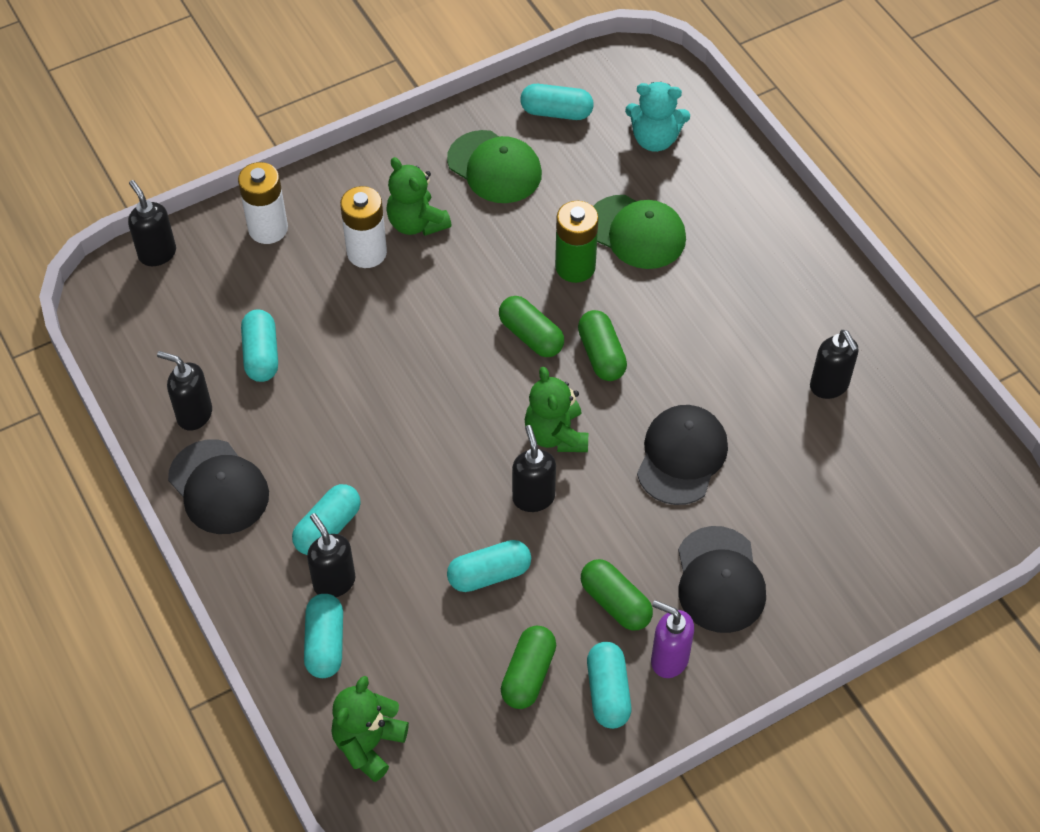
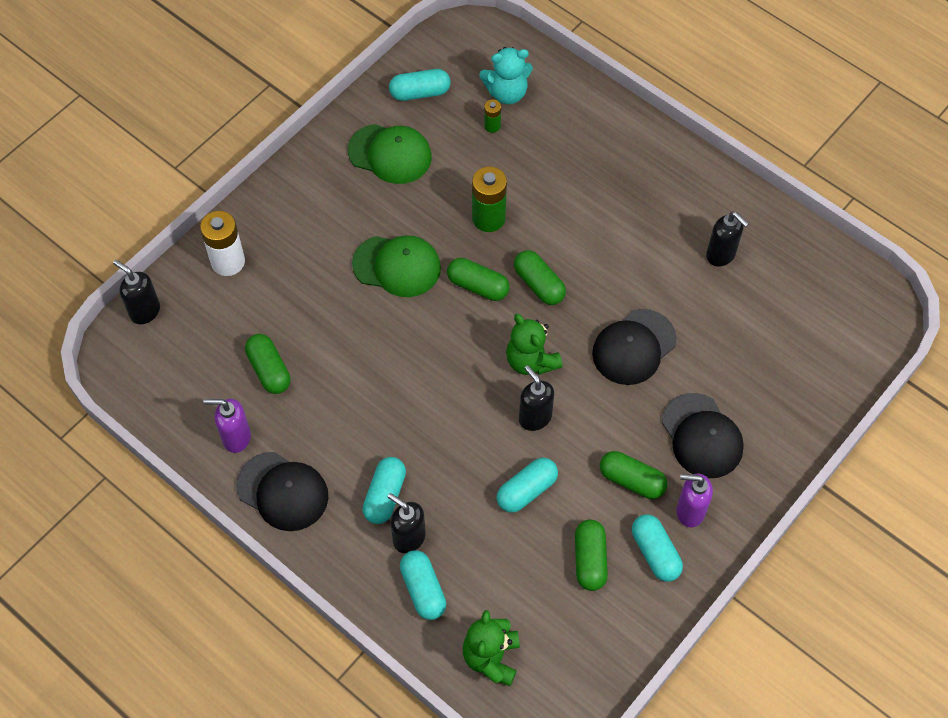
camera: 20 degrees left, 5 degrees up
(194, 414) = (236, 438): black soap dispenser -> purple soap dispenser
(261, 355) = (269, 370): turquoise capsule -> green capsule
(367, 252) = (317, 257): white battery -> none
(416, 223) = (347, 220): green teddy bear -> none
(622, 170) = (492, 126): none -> green battery
(636, 232) = (524, 175): green cap -> green cap (397, 266)
(682, 456) = (634, 347): black cap -> black cap turned 135 degrees counterclockwise

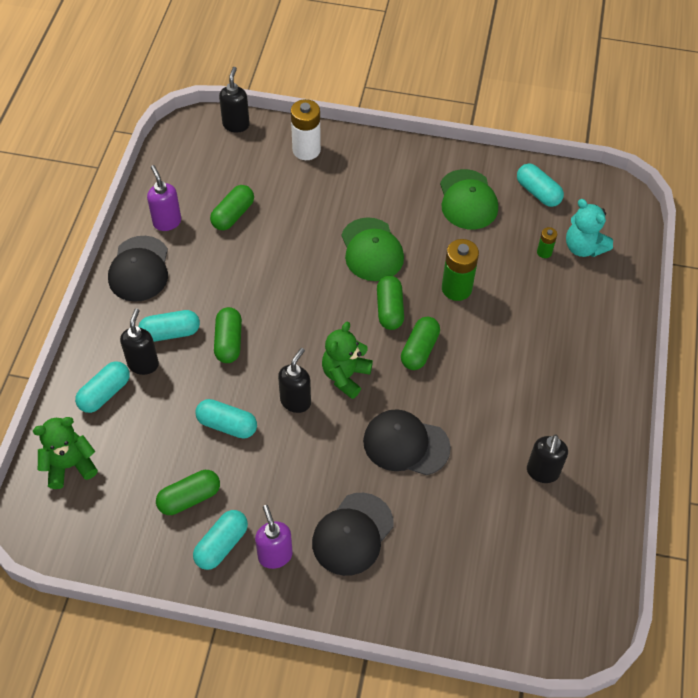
camera: 60 degrees right, 5 degrees down
(631, 480) = (279, 497): green capsule -> green capsule (228, 342)

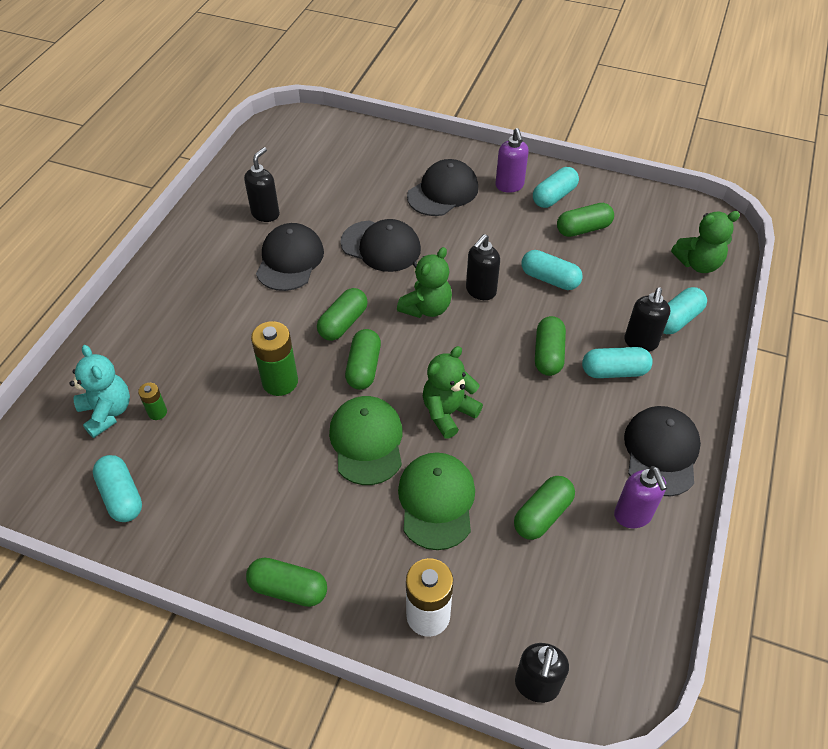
camera: 170 degrees left, 5 degrees down
(311, 280) = (448, 412): none -> green teddy bear
(399, 153) = (288, 589): none -> green capsule
(467, 200) = (220, 497): green cap -> green cap (436, 501)
(493, 414) = (290, 260): none -> black cap

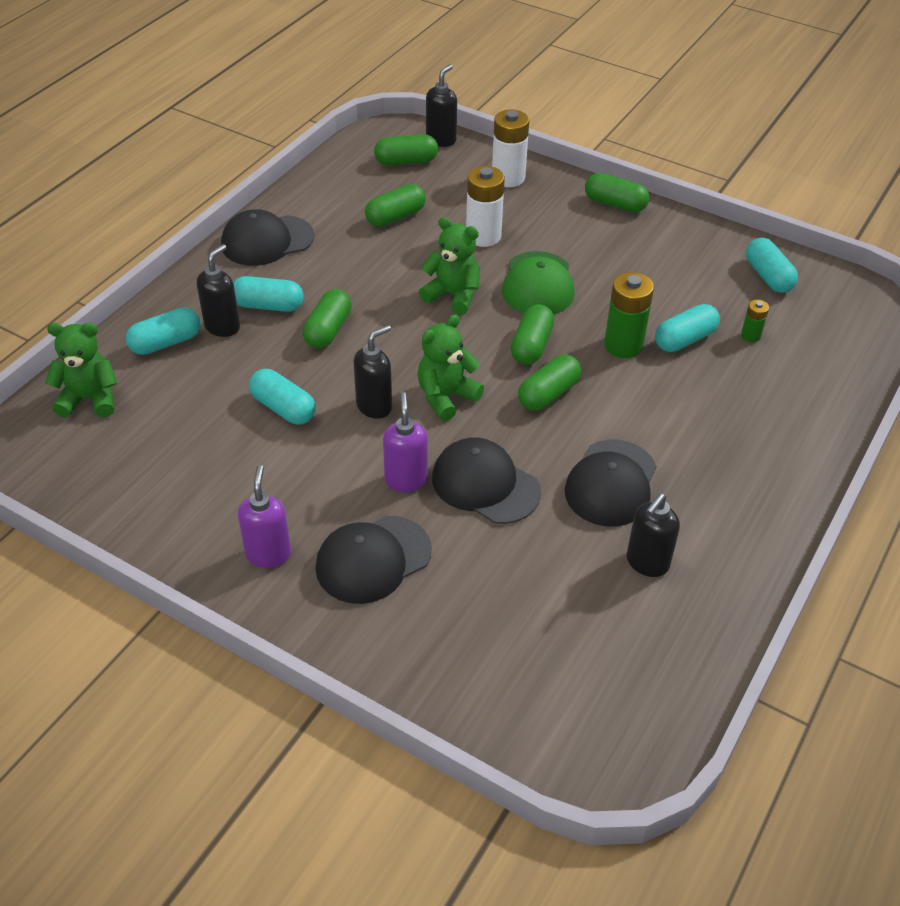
camera: 170 degrees left, 5 degrees down
(107, 412) = (803, 343): turquoise teddy bear -> none
(436, 501) = (483, 236): green cap -> white battery
(448, 412) = (453, 295): green teddy bear -> green teddy bear turned 120 degrees counterclockwise
(554, 196) = (212, 525): turquoise capsule -> turquoise capsule (685, 339)
(583, 229) = (202, 467): green capsule -> green capsule (406, 161)
(633, 515) = (320, 207): purple soap dispenser -> purple soap dispenser (406, 479)
(661, 452) = (267, 241): black cap -> black cap turned 45 degrees clockwise

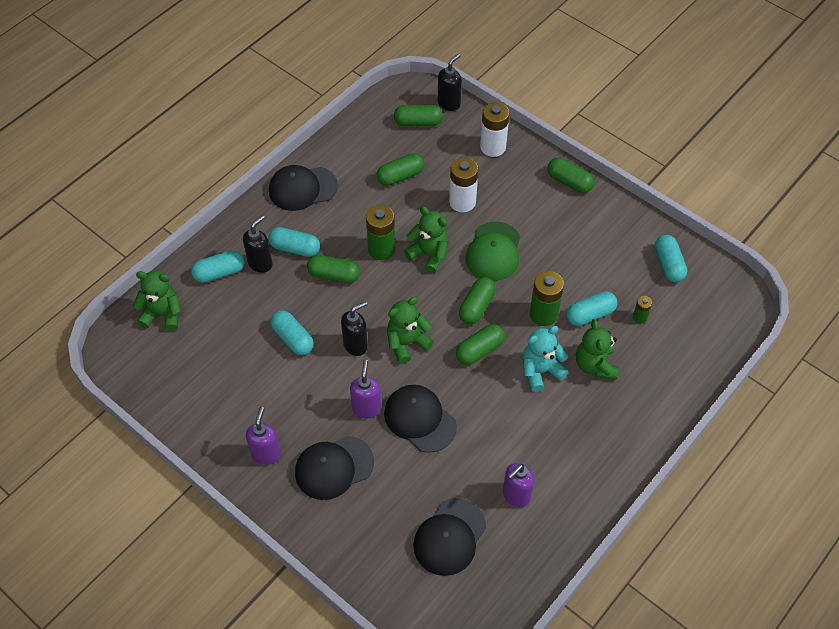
camera: 10 degrees right, 10 degrees up
(328, 330) = (334, 275): green capsule -> green capsule turned 75 degrees clockwise
(387, 295) = (381, 249): none -> green battery
(611, 483) = (506, 430): black cap -> black cap (449, 537)
(638, 409) = (540, 371): none -> turquoise teddy bear
(647, 563) = (516, 495): black soap dispenser -> purple soap dispenser
(709, 395) = (595, 365): none -> green teddy bear

